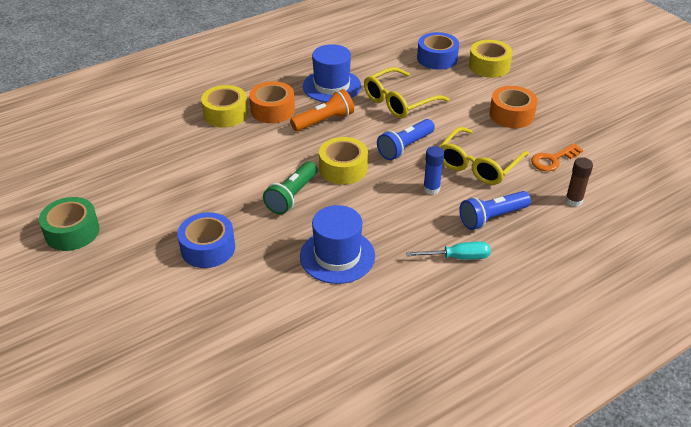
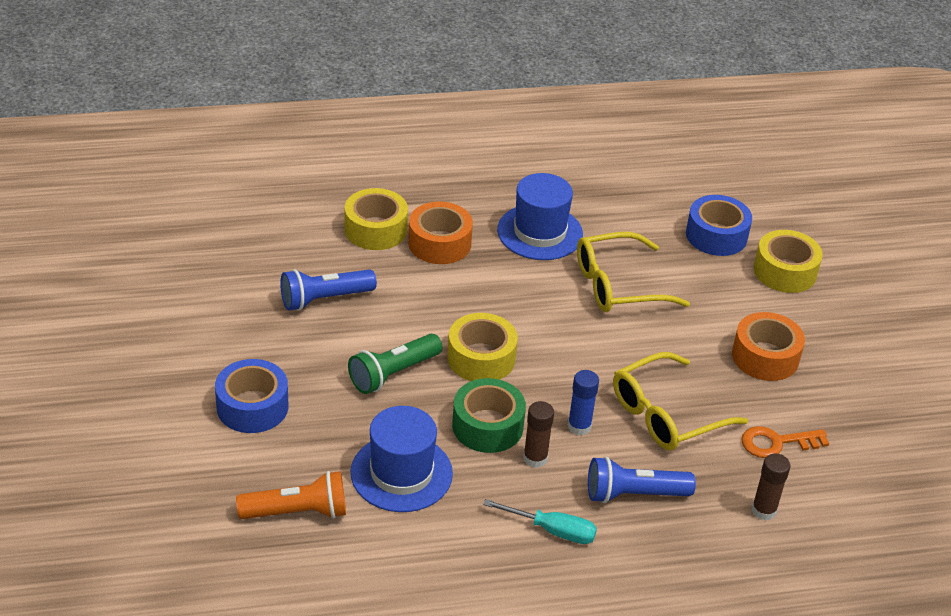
camera: 20 degrees right, 0 degrees up
(72, 232) = (109, 330): green tape -> green tape (487, 426)
(324, 121) = (498, 281): orange flashlight -> orange flashlight (297, 512)
(405, 147) = (582, 355): blue flashlight -> blue flashlight (324, 299)
(417, 217) = (535, 458): none -> brown glue stick

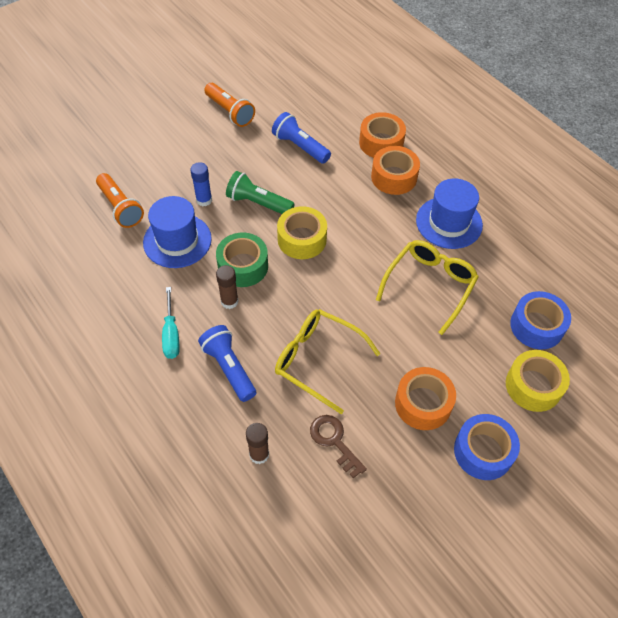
camera: 65 degrees right, 15 degrees up
(202, 338) = (230, 112): none -> orange flashlight
(252, 406) = (190, 155): blue tape -> blue tape (483, 451)
(375, 229) = (381, 143): yellow tape -> orange tape
(579, 426) = (273, 314): blue glue stick -> blue glue stick (204, 200)
(617, 285) = (430, 285): yellow glasses -> yellow glasses turned 75 degrees clockwise
(777, 443) = (334, 441): orange key -> brown key

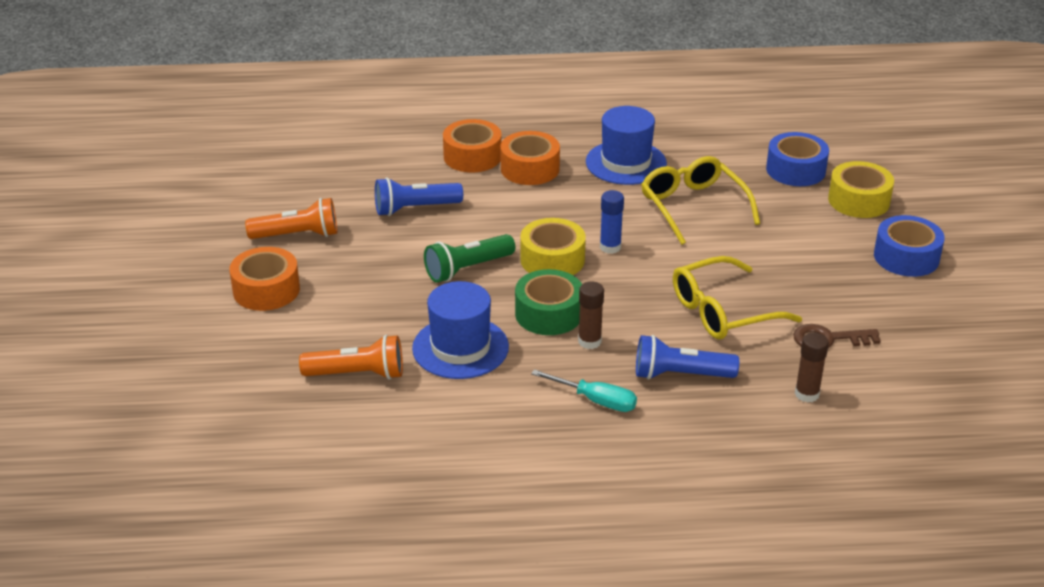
camera: 55 degrees left, 20 degrees down
(204, 200) = (419, 305): blue glue stick -> blue glue stick (610, 247)
(423, 404) = (828, 268): orange tape -> orange tape (266, 290)

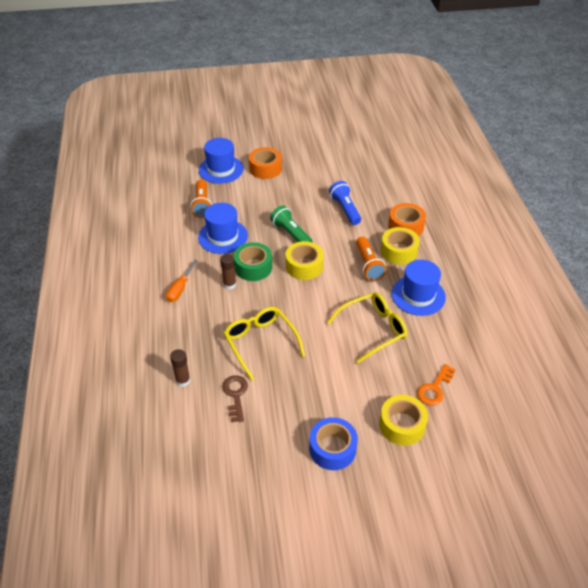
camera: 85 degrees right, 10 degrees up
(247, 348) = (221, 169): none -> blue hat
(297, 235) = (313, 172): orange flashlight -> orange flashlight (368, 265)
(530, 169) = (399, 251): orange tape -> yellow tape
(596, 400) = (180, 289): turquoise screwdriver -> orange screwdriver
(610, 247) = (320, 290): blue glue stick -> none
(680, 375) = (201, 323): blue flashlight -> none
(795, 170) = (434, 388): blue tape -> orange key

